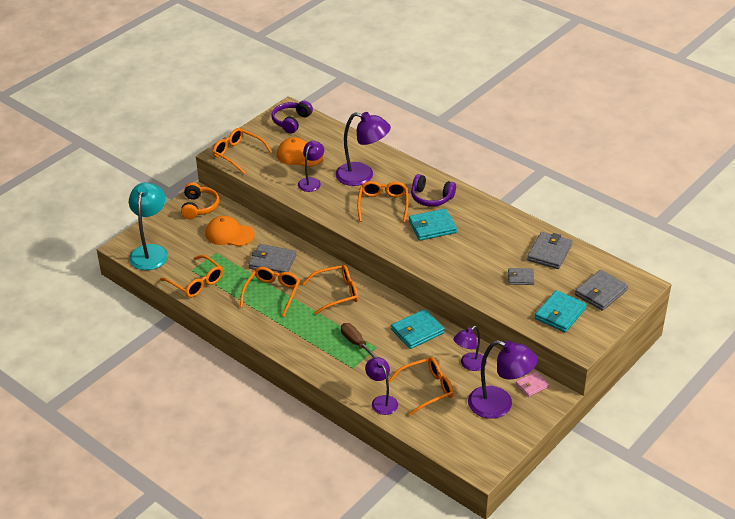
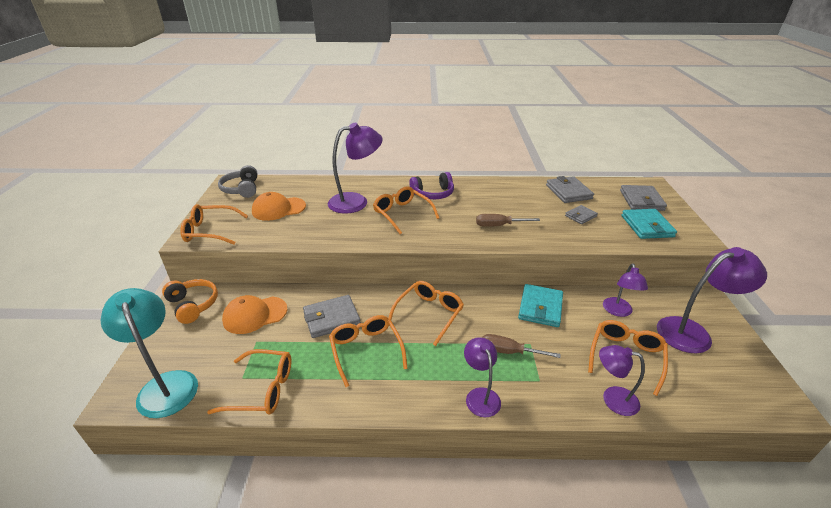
camera: 40 degrees left, 5 degrees down
(291, 121) = (242, 189): purple headphones -> grey headphones
(311, 182) = (314, 223): purple lamp -> purple lamp (480, 395)
(432, 227) = (464, 212): turquoise wallet -> none
(442, 252) = (499, 225): none -> brown screwdriver
(532, 385) = (681, 300): pink wallet -> none

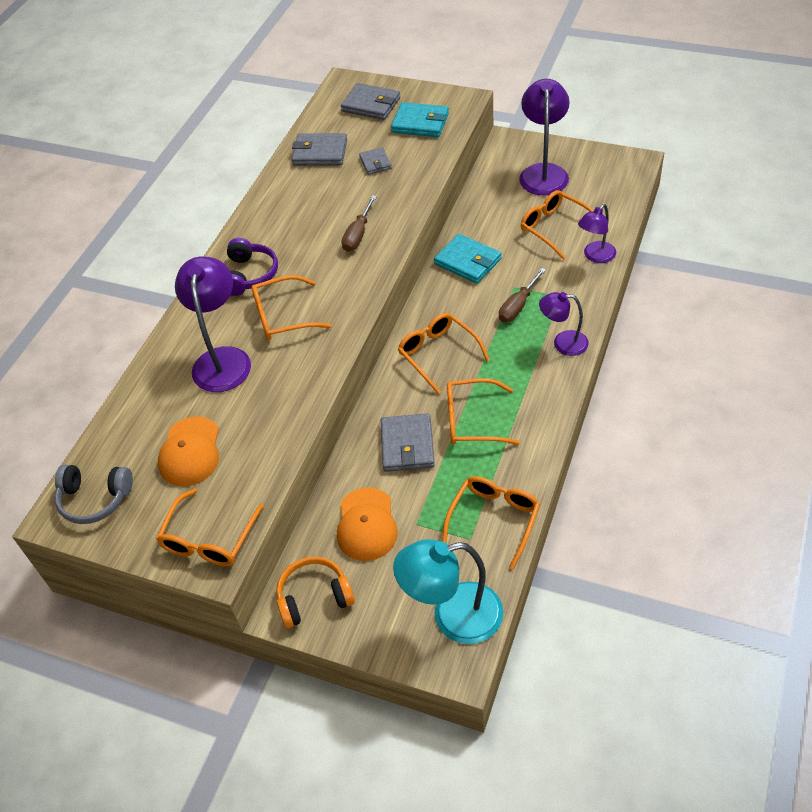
camera: 65 degrees left, 15 degrees up
(618, 311) = (497, 208): purple lamp -> none

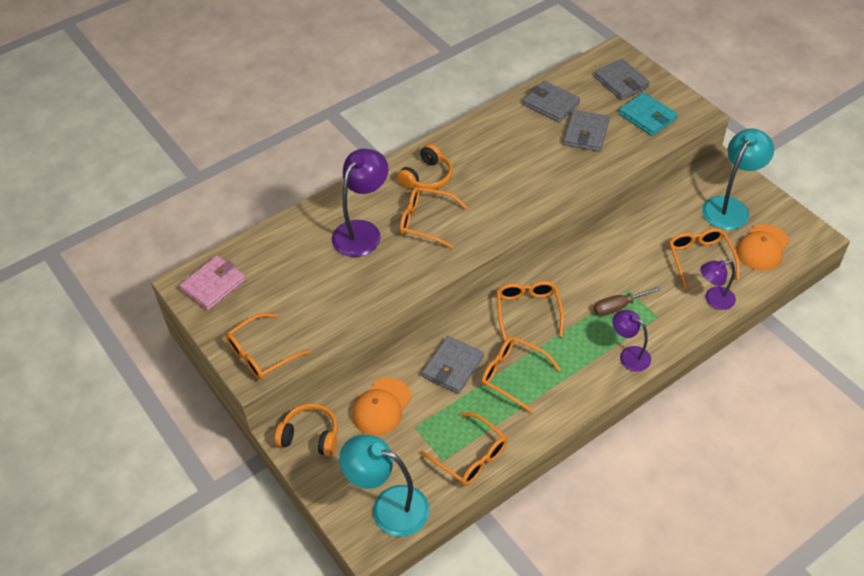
camera: 30 degrees right, 0 degrees up
(95, 499) = (213, 285): grey headphones -> pink wallet
(190, 452) = (293, 286): orange cap -> orange cap (762, 248)
(250, 275) = (427, 177): purple headphones -> orange headphones
(358, 234) = (527, 186): brown screwdriver -> none
(375, 163) = (586, 133): grey wallet -> grey wallet, size x1.66
(468, 261) = (608, 250): turquoise wallet -> none
(494, 519) = (471, 457): orange glasses -> orange glasses turned 75 degrees clockwise
(543, 172) = (730, 207): purple lamp -> turquoise lamp

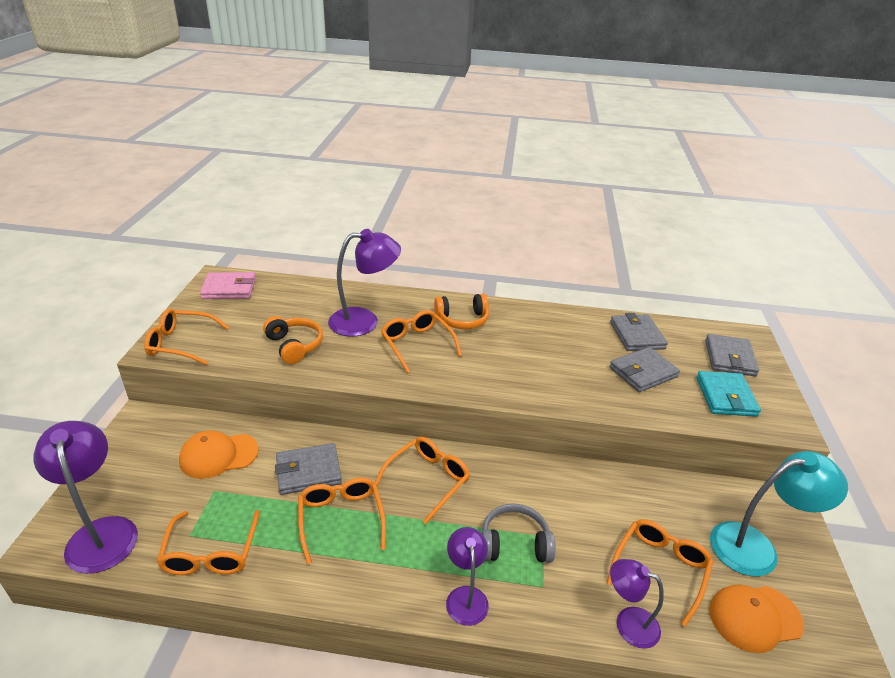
camera: 40 degrees right, 15 degrees down
(310, 436) = (149, 433): orange headphones -> orange headphones (294, 346)
(389, 507) = (101, 532): turquoise lamp -> purple lamp
(618, 306) = (514, 543): brown screwdriver -> grey headphones

